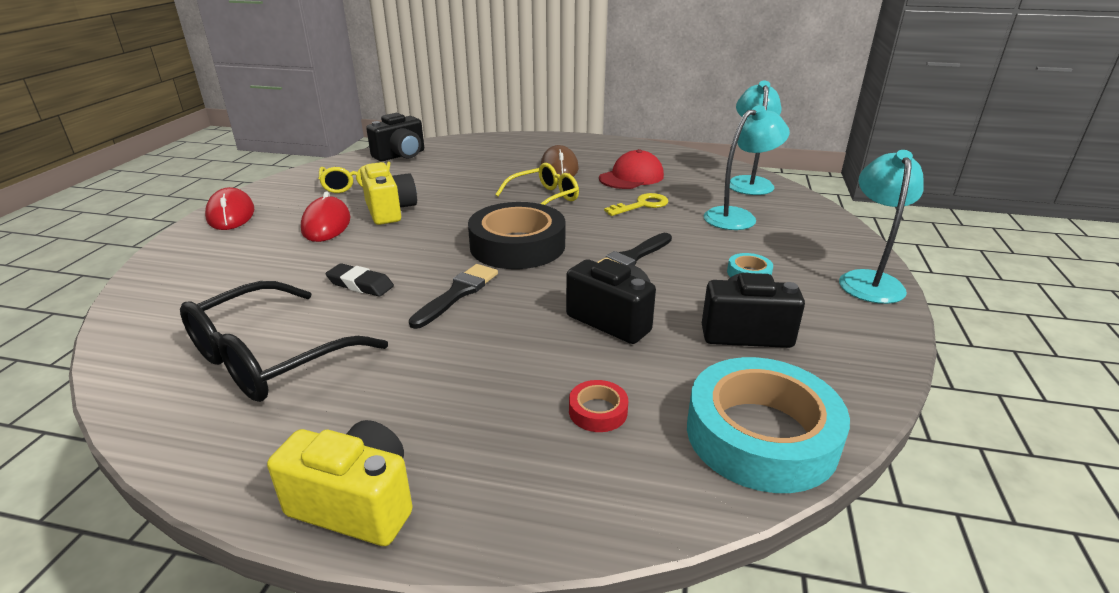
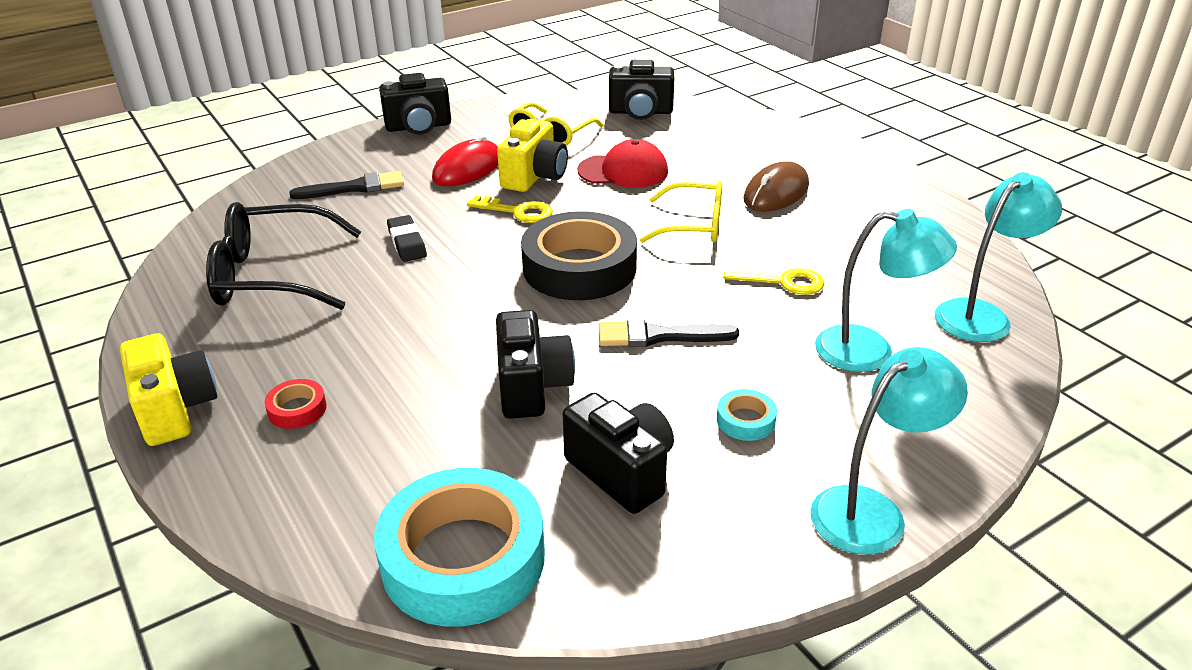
camera: 45 degrees right, 5 degrees up
(231, 214) = (418, 127): red mouse -> black camera
(415, 233) = (518, 212): none -> yellow key
(457, 294) = (457, 290): black brush -> black brush (355, 188)
(598, 411) = (389, 452): red tape -> red tape (297, 409)
(631, 177) = (838, 240): red cap -> red cap (623, 171)

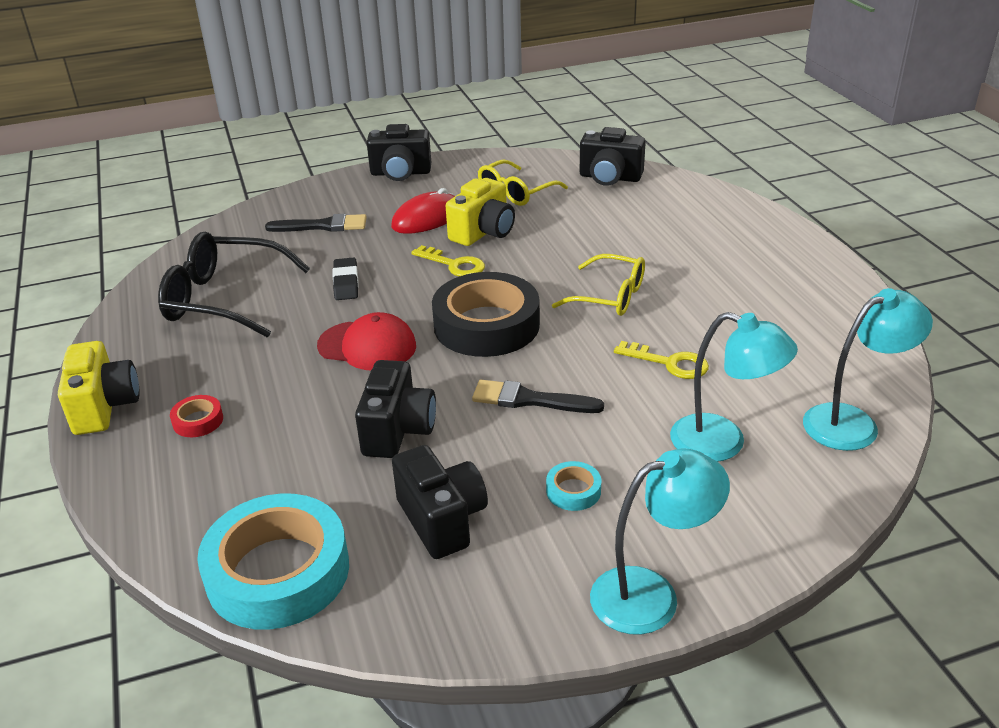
camera: 15 degrees right, 0 degrees up
(623, 171) = (567, 235): red cap -> red cap (367, 346)
(776, 193) = (704, 273): brown mouse -> none

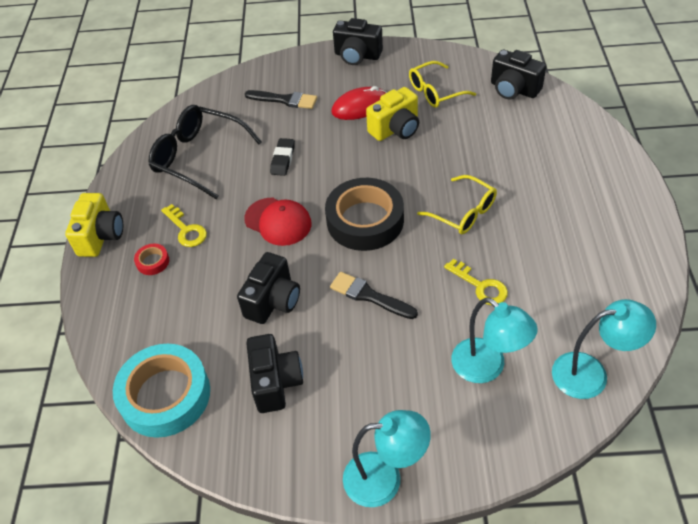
camera: 20 degrees right, 15 degrees up
(454, 265) = (363, 157): yellow key -> yellow key (186, 230)
(573, 491) = (368, 381): turquoise tape -> none

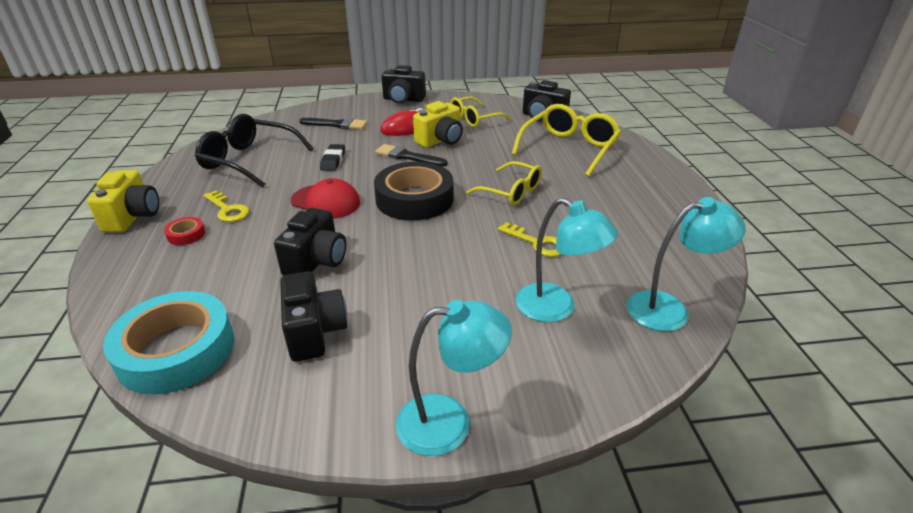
camera: 10 degrees left, 15 degrees down
(369, 296) = (421, 254): black brush -> black brush (407, 156)
(534, 145) = (569, 148): none -> yellow glasses

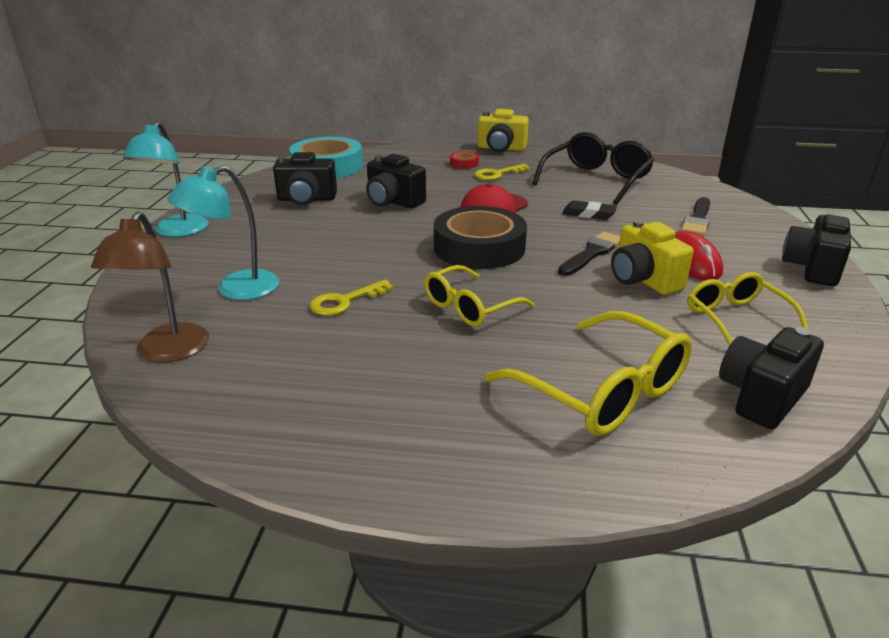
camera: 105 degrees right, 5 degrees down
(669, 309) = (167, 352): turquoise lamp -> brown lamp

